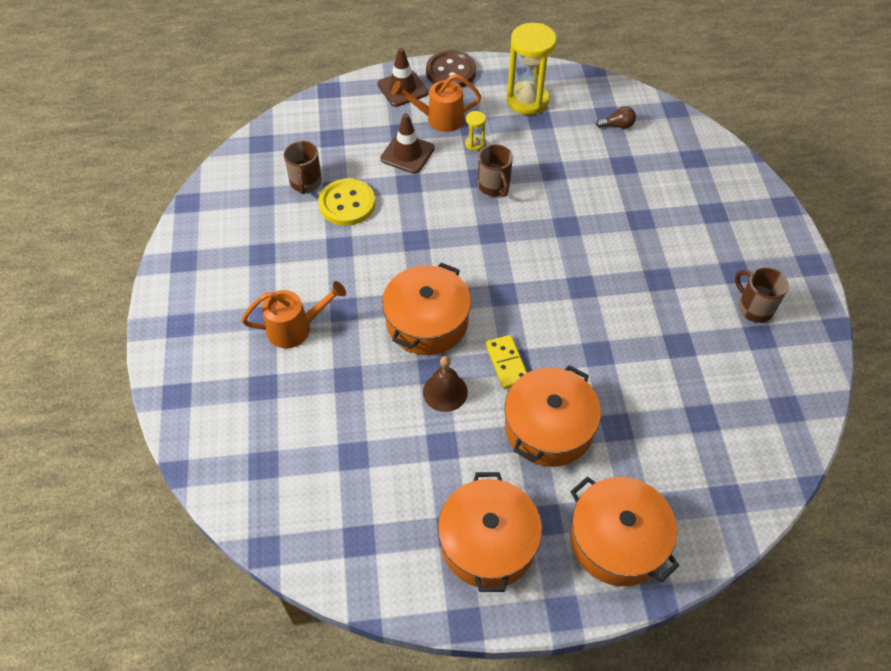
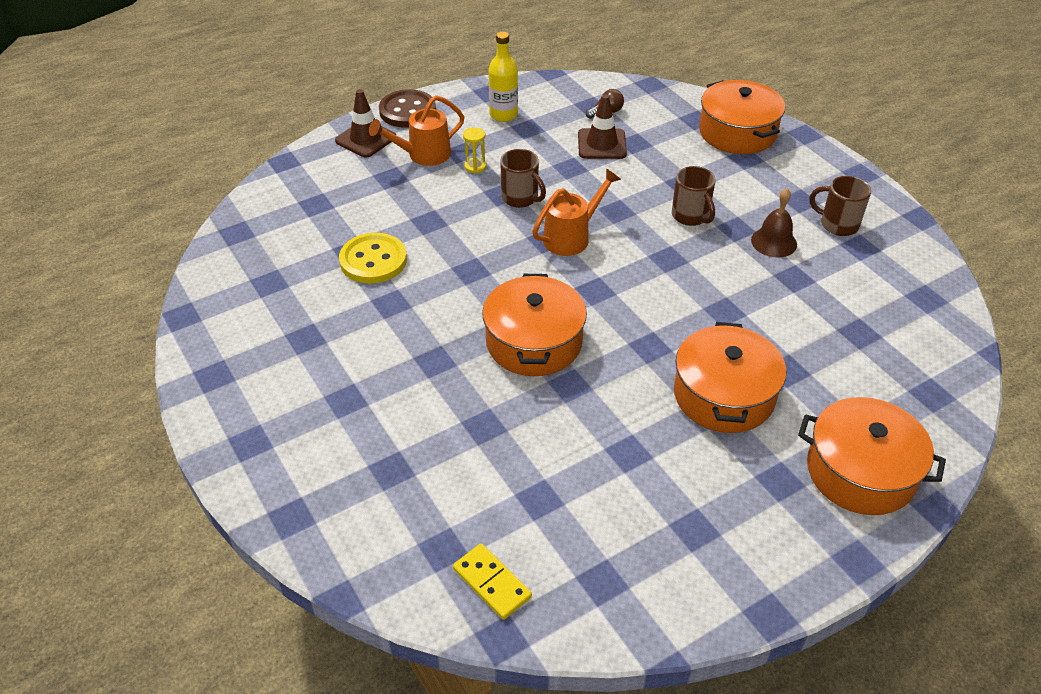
camera: 25 degrees left, 10 degrees down
(296, 328) = (392, 398): orange watering can -> orange watering can (572, 237)
(306, 183) = (313, 255): brown mug -> brown mug (691, 216)
(407, 154) = (409, 195): brown traffic cone -> brown traffic cone (602, 144)
(445, 392) = (597, 400): brown bell -> brown bell (774, 242)
(488, 542) = (738, 526): orange pot -> orange pot (737, 132)
(506, 363) = (642, 351): yellow domino -> yellow domino (491, 583)
(527, 100) = (503, 115): yellow hourglass -> yellow bottle

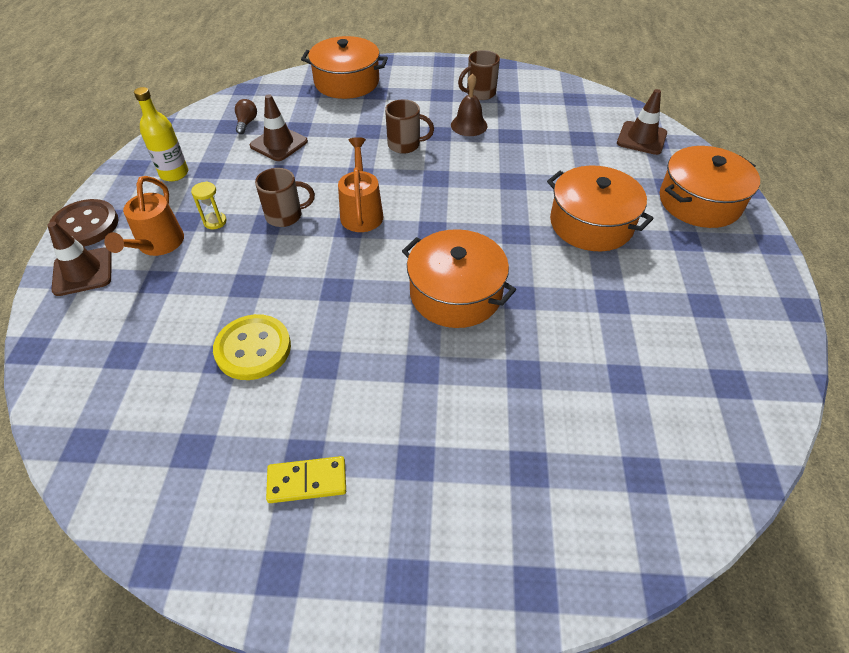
camera: 55 degrees left, 5 degrees up
(491, 583) = (699, 457): yellow domino -> yellow domino (307, 481)
(921, 381) = (641, 138): none -> brown traffic cone

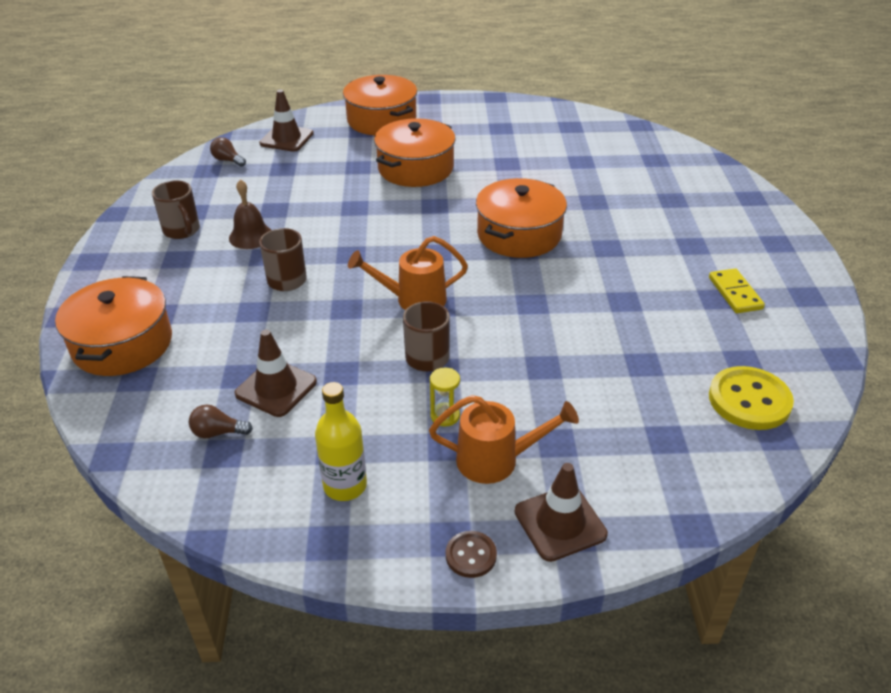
camera: 95 degrees left, 10 degrees down
(85, 225) = (471, 555): brown button -> brown button, size x0.54
(253, 349) = (624, 345): yellow button -> yellow button (749, 400)
(593, 108) = (228, 160): none -> brown light bulb

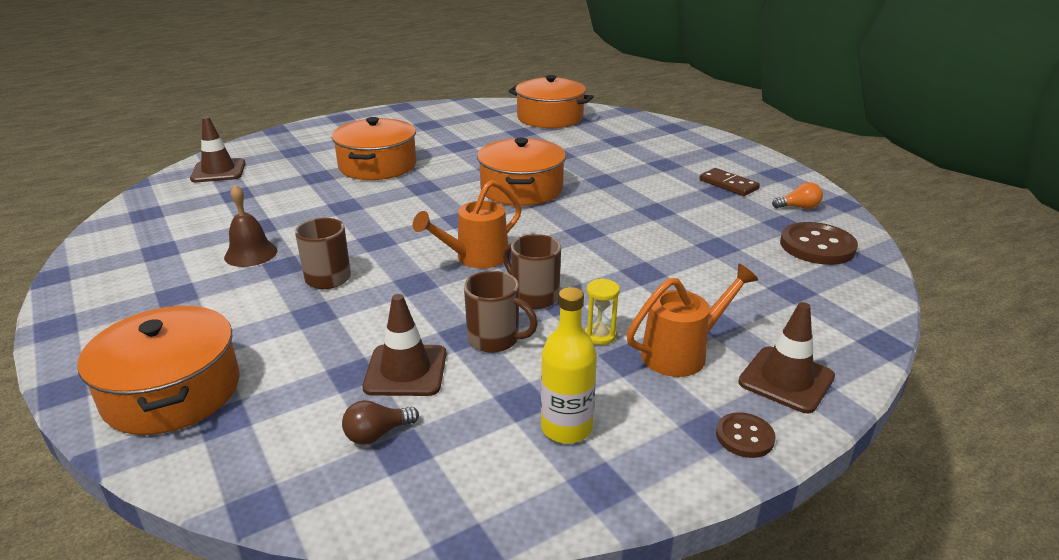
camera: 30 degrees left, 10 degrees down
(182, 230) = (160, 269): brown mug -> brown mug (495, 339)
(228, 160) = (164, 201): brown light bulb -> none
(381, 120) = (308, 140): orange pot -> orange pot (550, 118)
(735, 293) = (728, 184): yellow domino -> brown domino
(749, 400) = (817, 246): yellow button -> brown button
(783, 347) = (799, 207): none -> orange light bulb

